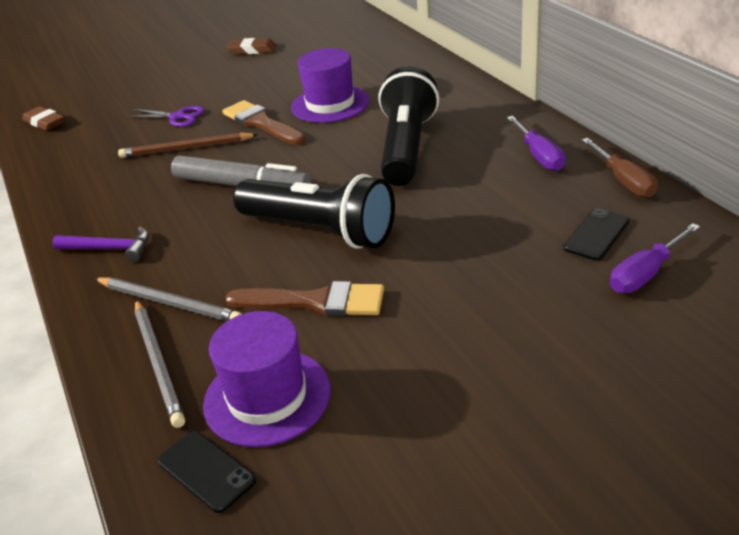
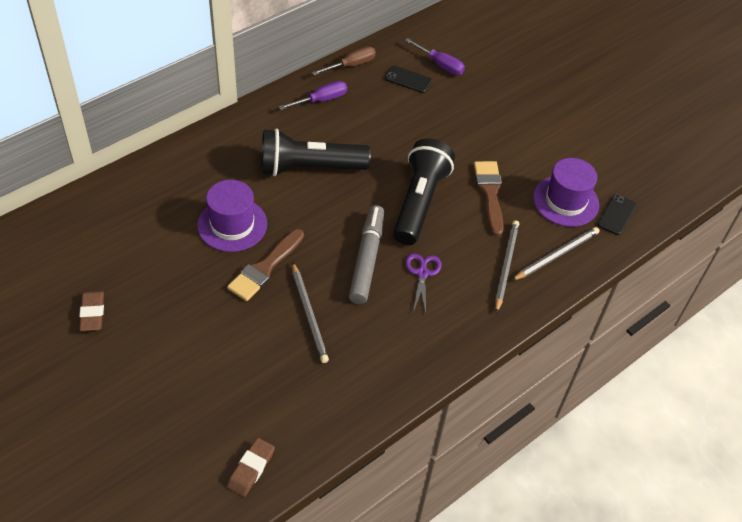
camera: 110 degrees left, 15 degrees up
(110, 249) = (457, 321): purple hammer -> none
(178, 117) = (248, 339): purple scissors -> purple scissors (422, 273)
(186, 148) = (309, 314): brown pencil -> grey pencil

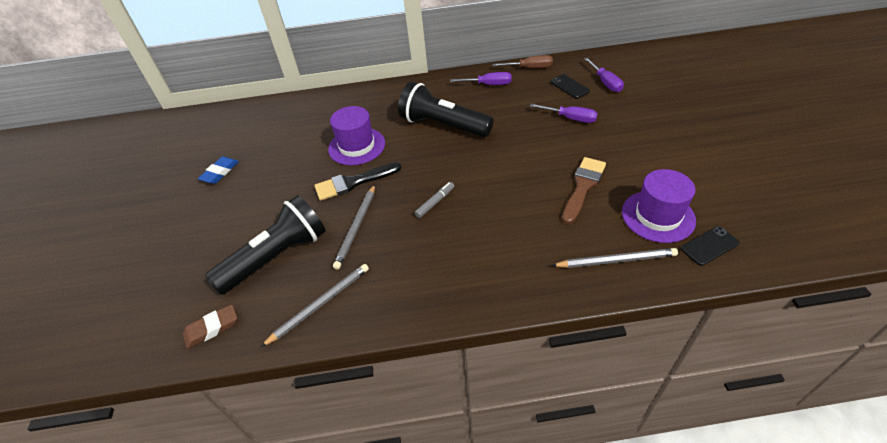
camera: 40 degrees right, 5 degrees down
(92, 313) = (220, 172): brown eraser -> blue eraser
(265, 268) = (353, 182): brown brush -> black brush
(367, 259) = (435, 202): grey marker -> grey marker, size x0.50
(419, 202) = (513, 174): black flashlight -> black flashlight (277, 256)
(422, 273) = (473, 229): purple scissors -> none
(432, 120) = (570, 118): none -> purple screwdriver
(506, 265) = (556, 251): grey pencil -> grey pencil (320, 304)

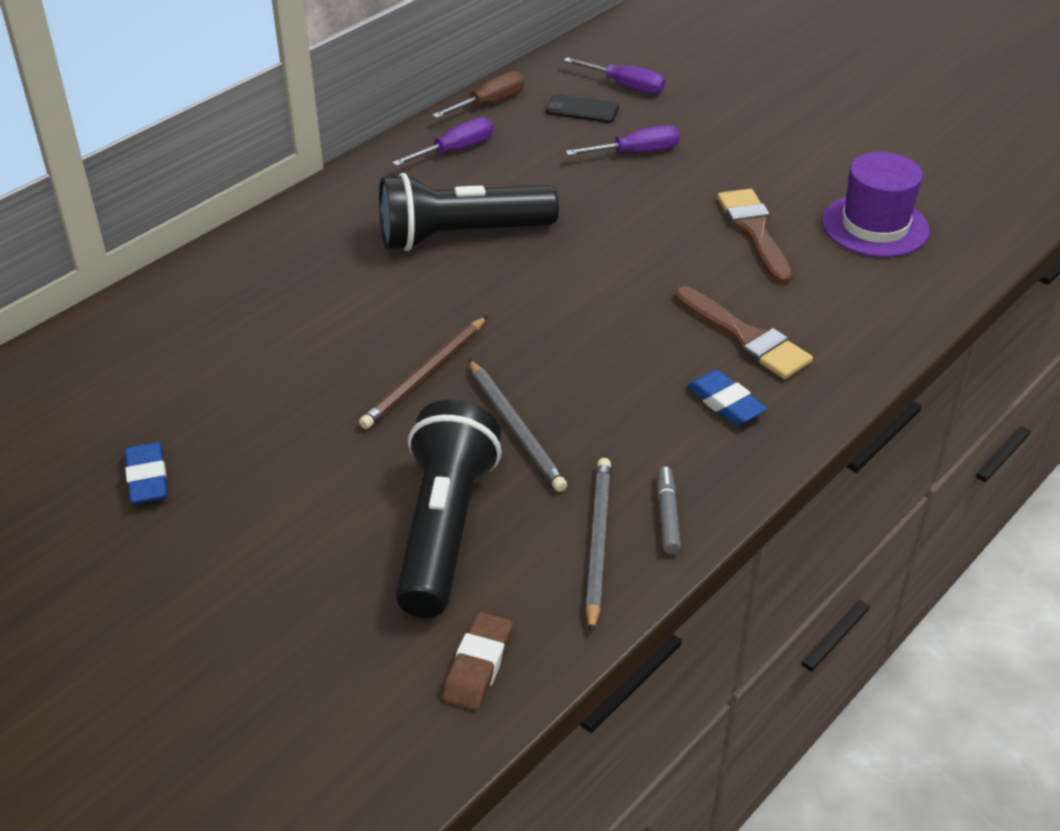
camera: 45 degrees left, 5 degrees down
(353, 182) = (425, 376): black brush -> brown pencil
(357, 146) = (356, 325): purple hat -> none
(435, 202) = (588, 341): grey marker -> grey marker (667, 515)
(458, 270) = (725, 403): none -> blue eraser
(509, 241) = (745, 337): none -> brown brush
(616, 260) = (886, 295): grey pencil -> none
(709, 246) = (959, 232): black phone -> none

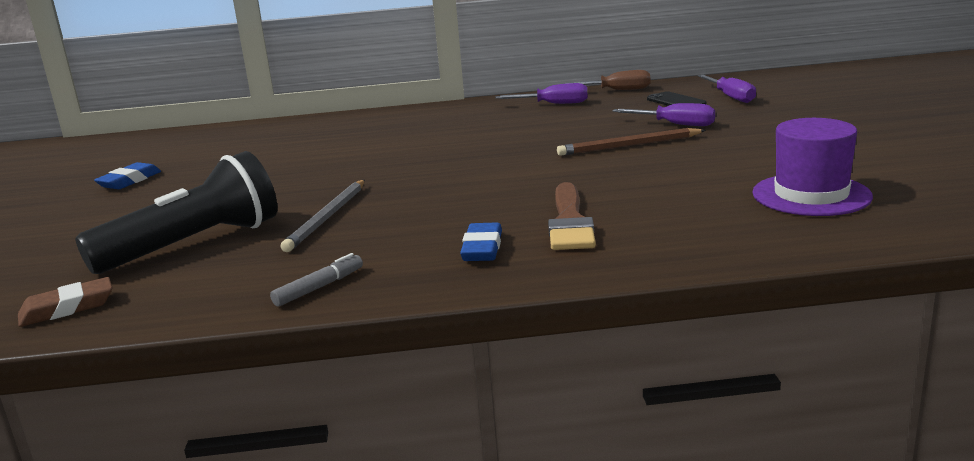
camera: 45 degrees right, 20 degrees down
(425, 376) = (332, 183): brown pencil -> brown pencil (629, 146)
(460, 236) = (479, 135): black flashlight -> none
(597, 542) = (251, 283): grey pencil -> none
(754, 232) = (691, 175): brown brush -> none

